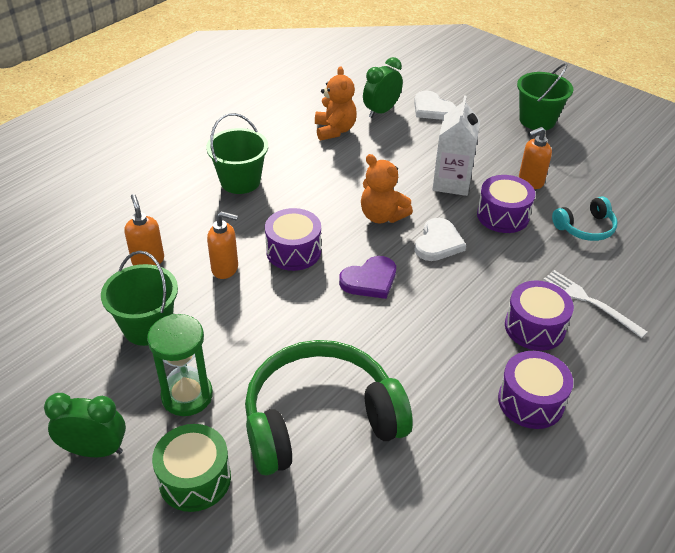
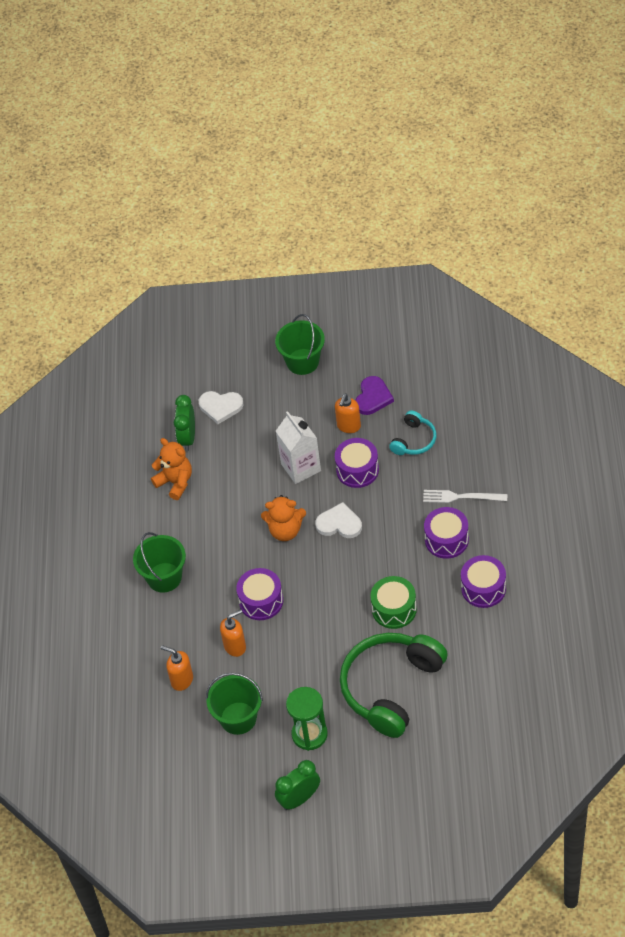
camera: 35 degrees left, 10 degrees up
(195, 479) = (365, 768): green drum -> green drum (394, 609)
(370, 280) = (327, 583): purple heart -> purple heart (373, 397)
(438, 243) = (339, 523): white heart -> white heart turned 60 degrees counterclockwise

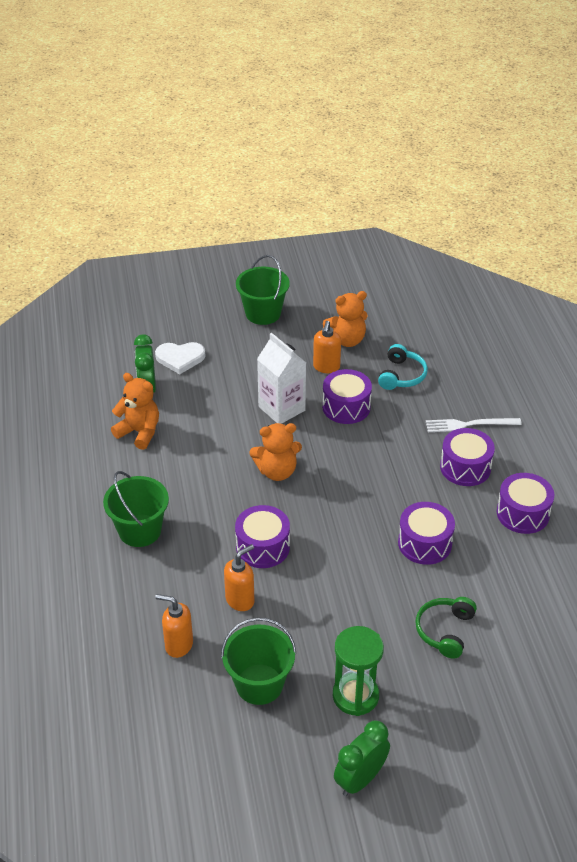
camera: 15 degrees left, 10 degrees down
(339, 523) = (338, 460): white heart -> none
(373, 397) = (346, 340): purple heart -> orange teddy bear
(391, 688) = (445, 631): green headphones -> green headphones, size x0.48
(394, 609) = (424, 543): green drum -> purple drum

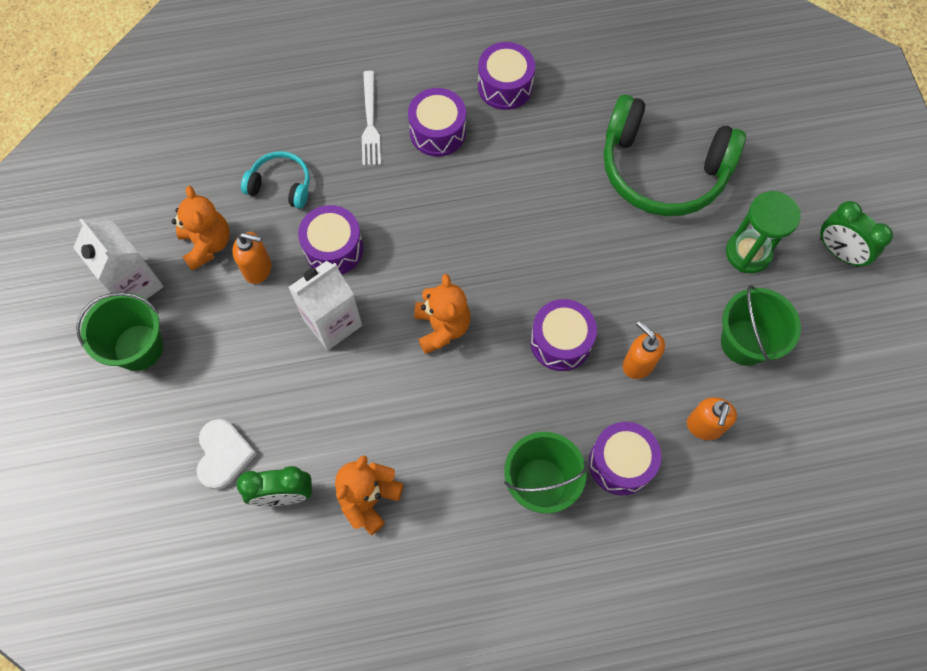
camera: 90 degrees left, 25 degrees up
(312, 307) = (134, 284): none -> white carton
(424, 543) = (549, 179): purple drum -> purple drum (620, 463)
(445, 631) = (662, 169): green headphones -> green headphones, size x2.07

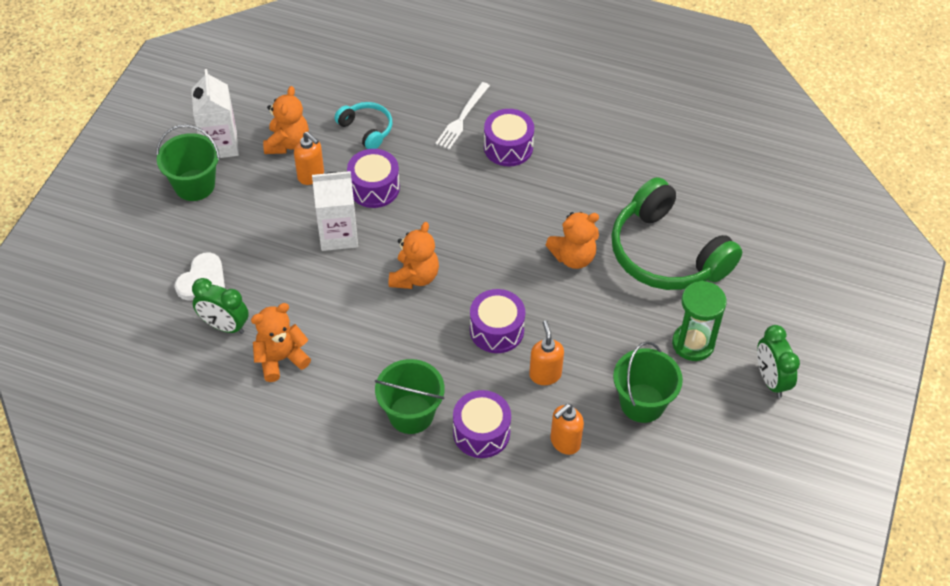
camera: 30 degrees right, 15 degrees down
(505, 86) = (583, 140): purple drum -> none
(580, 220) = (573, 257): none -> orange teddy bear

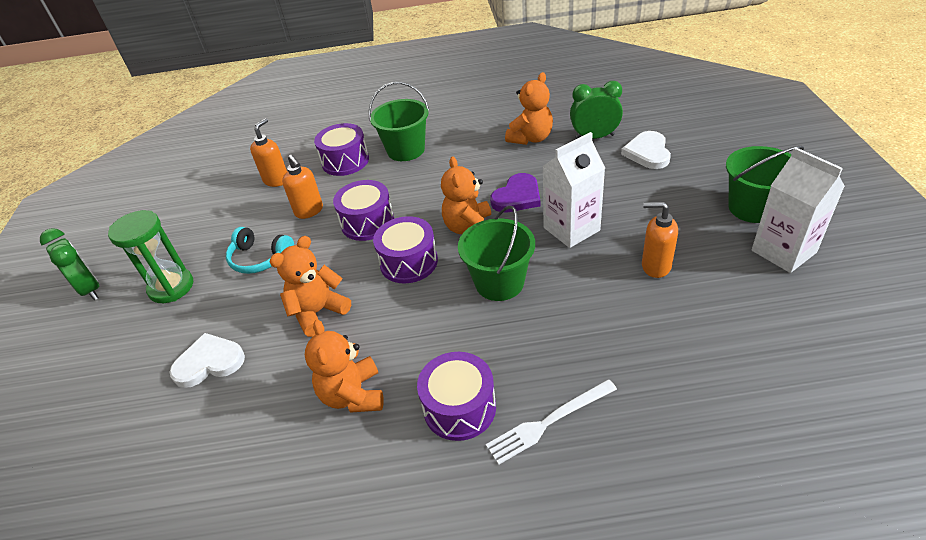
camera: 160 degrees right, 10 degrees down
(287, 143) = (719, 286): orange teddy bear -> orange teddy bear (353, 395)
(352, 290) = (517, 196): none -> purple heart
(366, 130) = (652, 344): turquoise headphones -> turquoise headphones (260, 258)
(374, 188) = (578, 284): purple drum -> purple drum (409, 262)
(462, 118) = (548, 422): white fork -> white fork turned 120 degrees counterclockwise
(642, 403) = (216, 226): green bucket -> green bucket (499, 282)
(667, 253) = (209, 362): green headphones -> white heart

